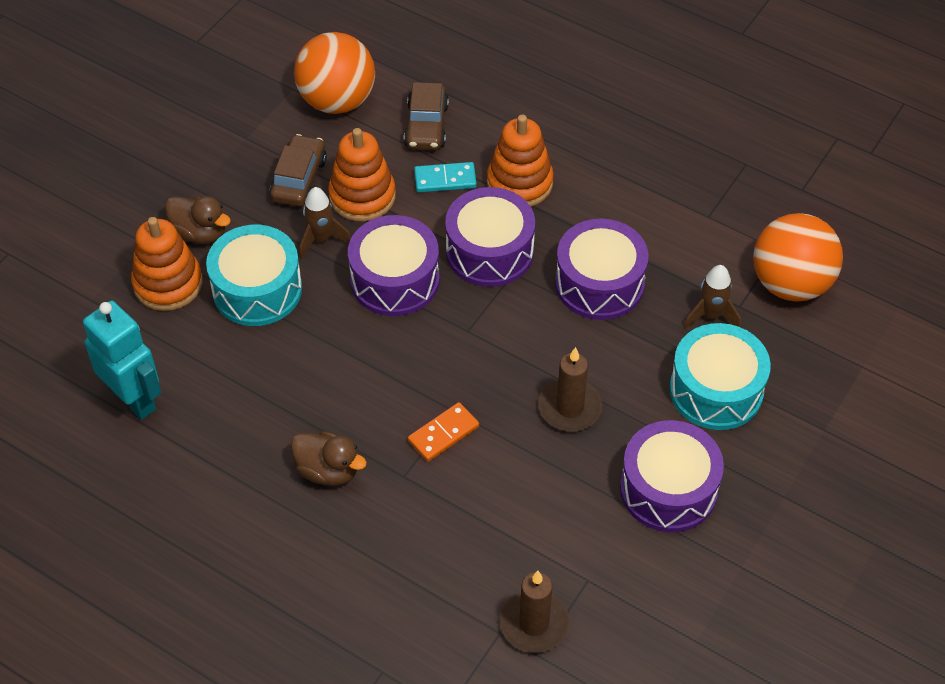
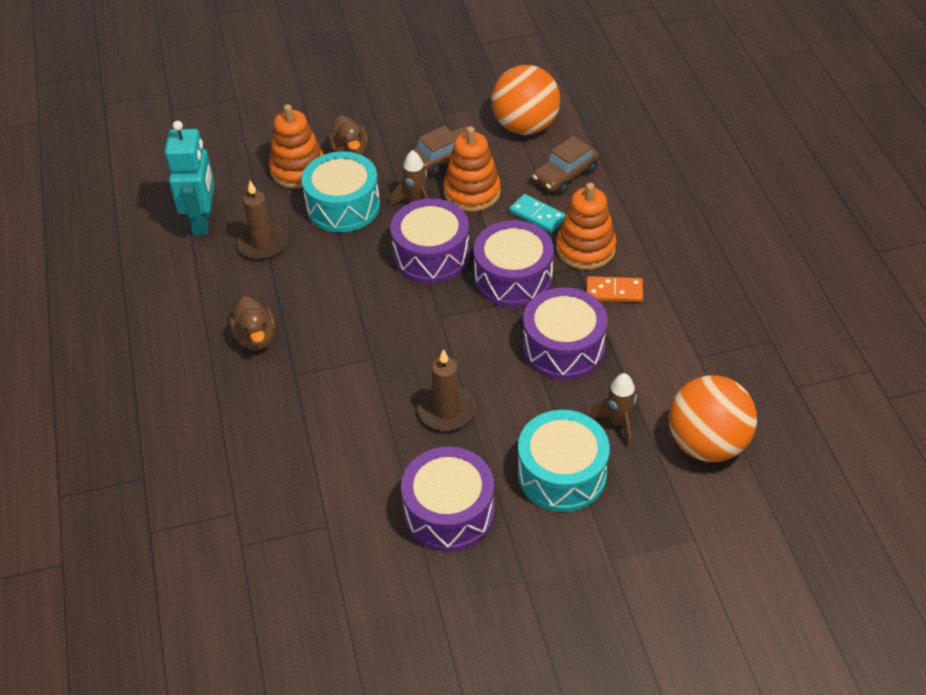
camera: 45 degrees right, 5 degrees down
(443, 433) = (348, 367): orange domino -> orange domino (614, 291)
(534, 623) = (261, 525): brown candle -> brown candle (263, 244)

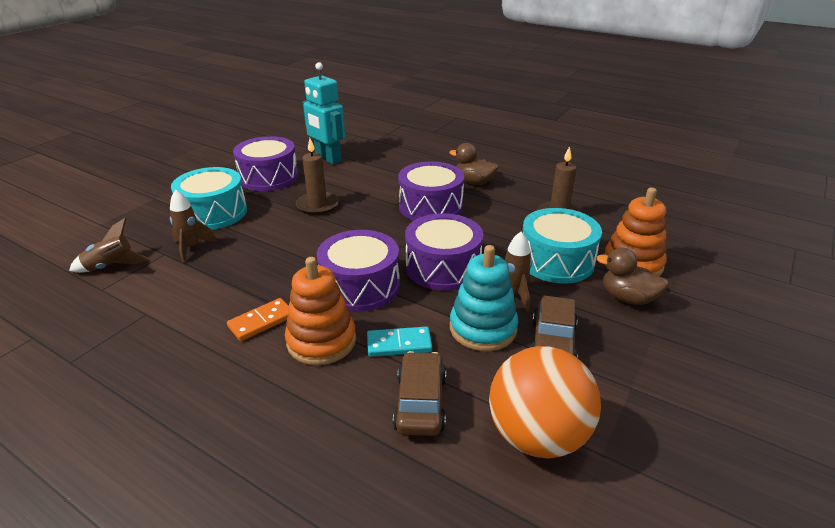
camera: 135 degrees right, 15 degrees down
(203, 221) = (614, 207): turquoise robot -> turquoise robot (328, 159)
(472, 192) = (483, 328): orange stacking toy -> turquoise stacking toy
(563, 347) = (271, 266): purple drum -> purple drum (430, 206)
(707, 443) = (111, 267): orange ball -> brown rocket

